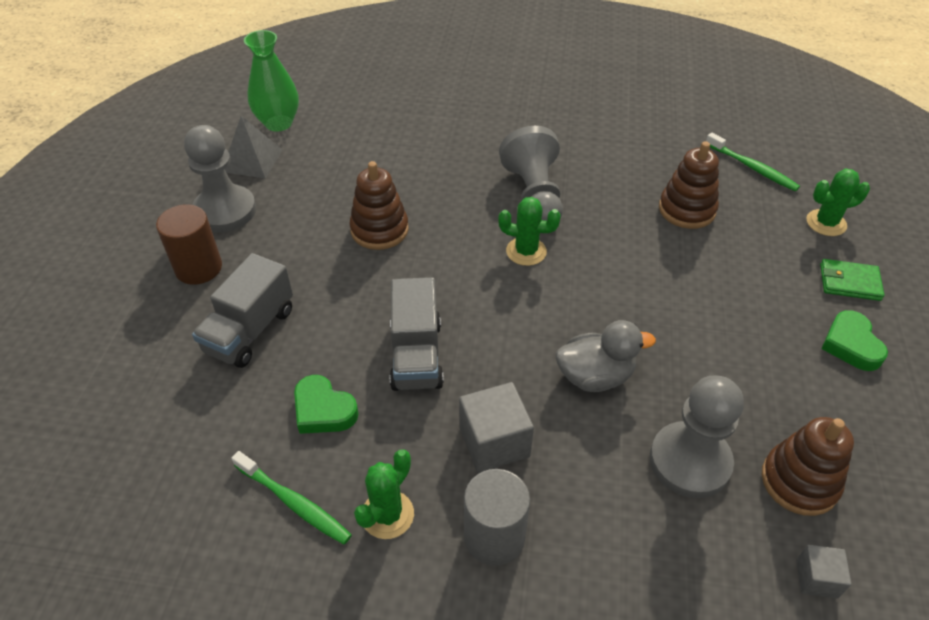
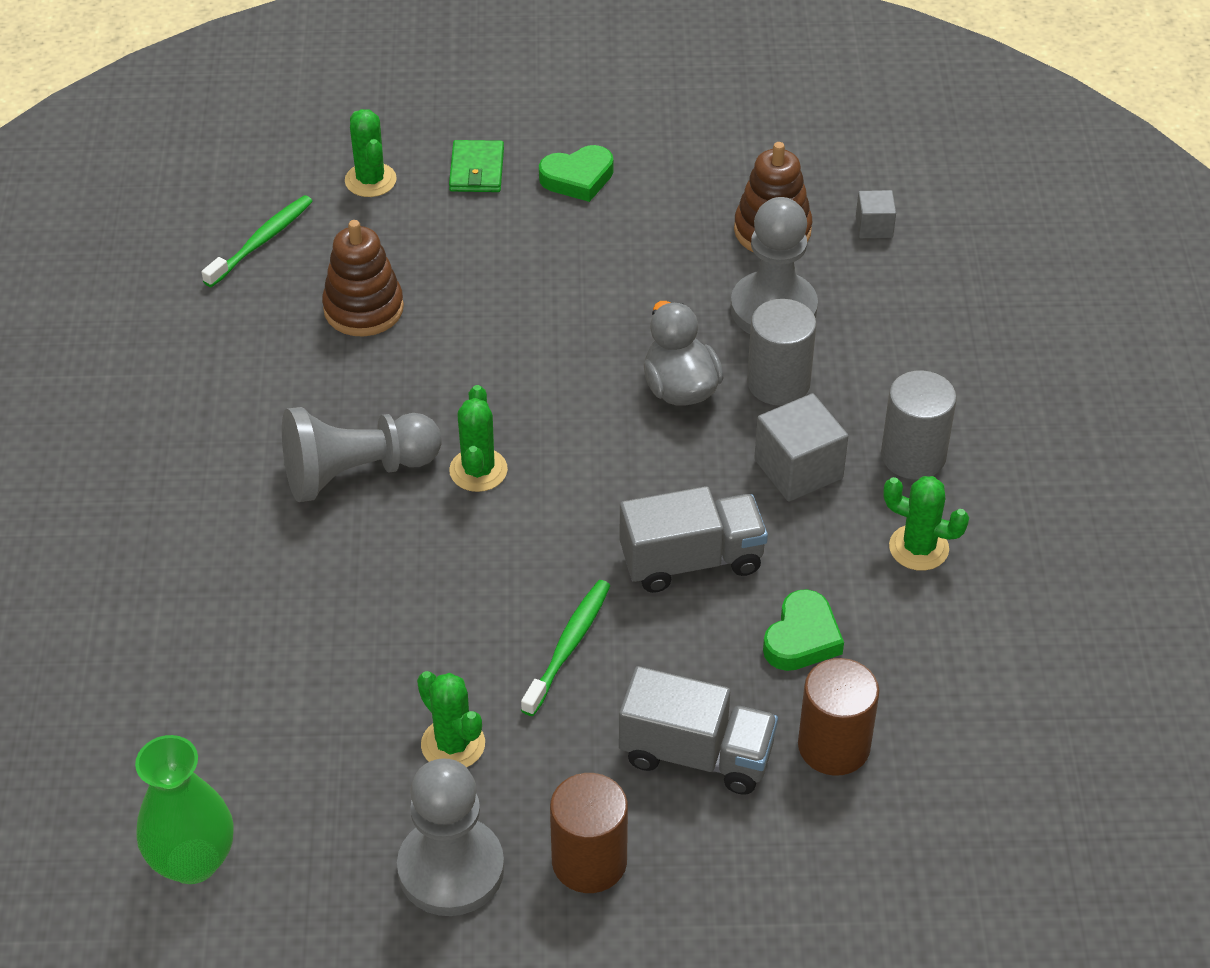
camera: 100 degrees left, 0 degrees up
(221, 410) = (834, 746): none -> brown cylinder
(252, 160) = (310, 870): grey pyramid -> none
(294, 503) = (933, 635): green toothbrush -> green toothbrush (568, 646)
(308, 219) = (453, 744): none -> green cactus
(379, 230) = (462, 646): brown stacking toy -> none
(595, 447) = (778, 383): none -> grey cylinder

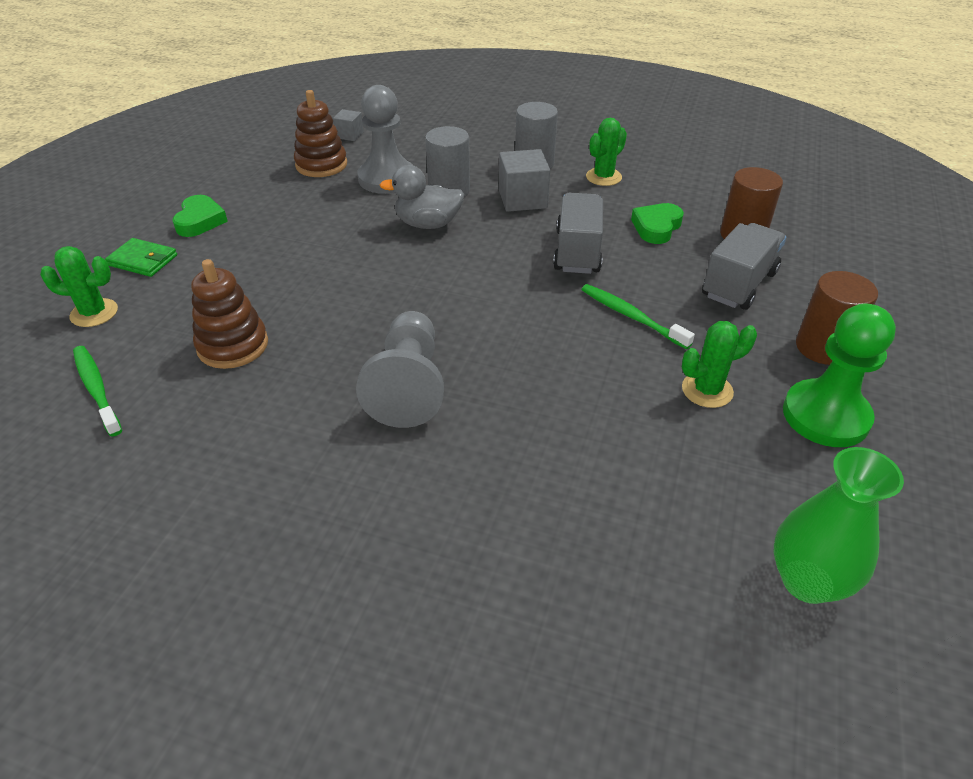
camera: 70 degrees left, 5 degrees down
(451, 869) = (825, 416): grey pawn -> green pawn
(478, 470) = (446, 322): green cactus -> none
(802, 638) = (656, 227): green heart -> green heart turned 105 degrees counterclockwise

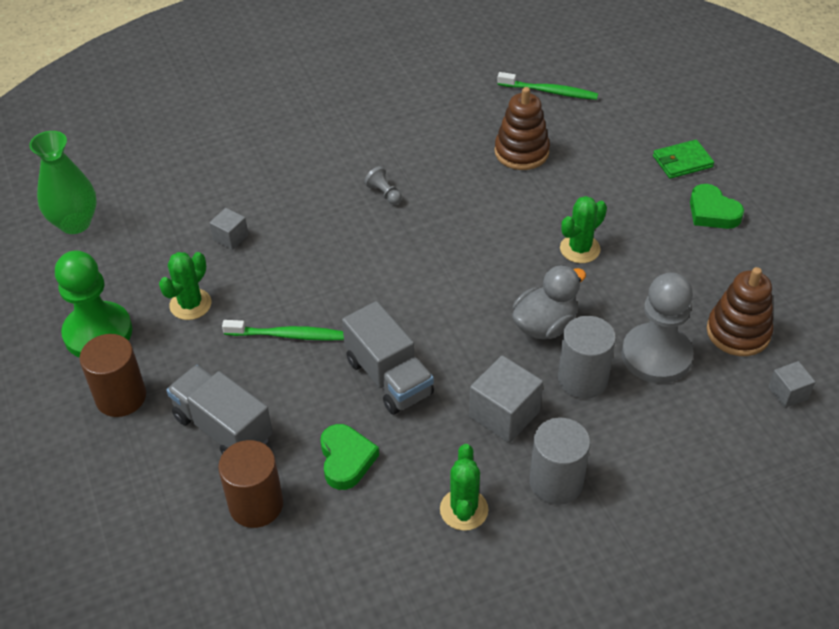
camera: 140 degrees right, 5 degrees up
(94, 313) = (636, 118): green cactus -> green cactus (580, 249)
(408, 386) = (384, 193): grey pawn -> grey pawn, size x0.41
(613, 435) = (230, 237): none -> grey cube
(738, 284) = (223, 428): grey truck -> grey truck turned 135 degrees clockwise

